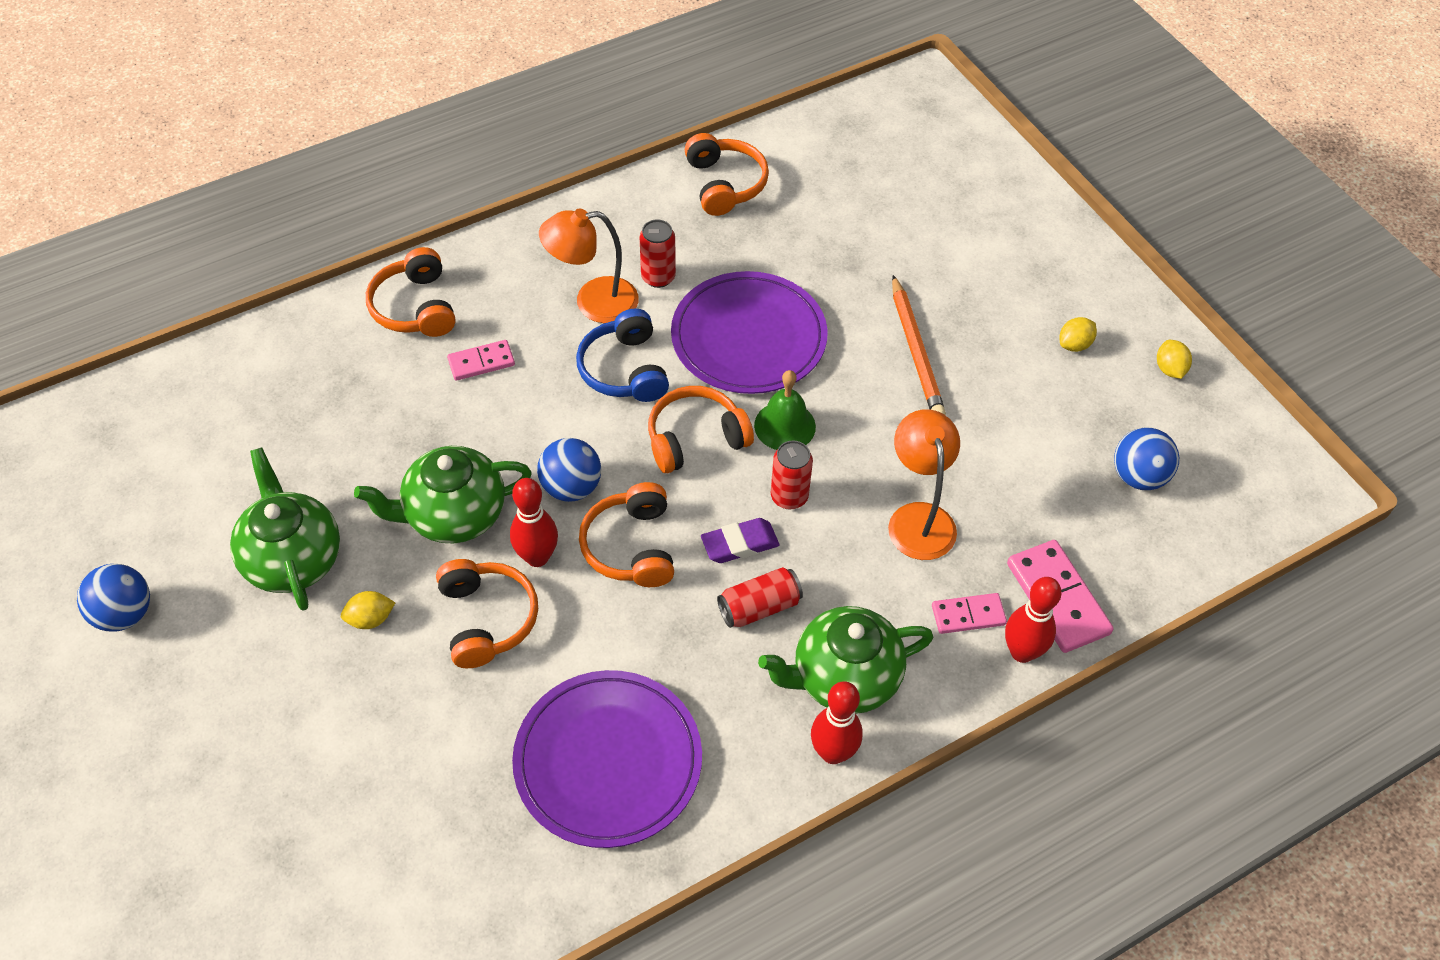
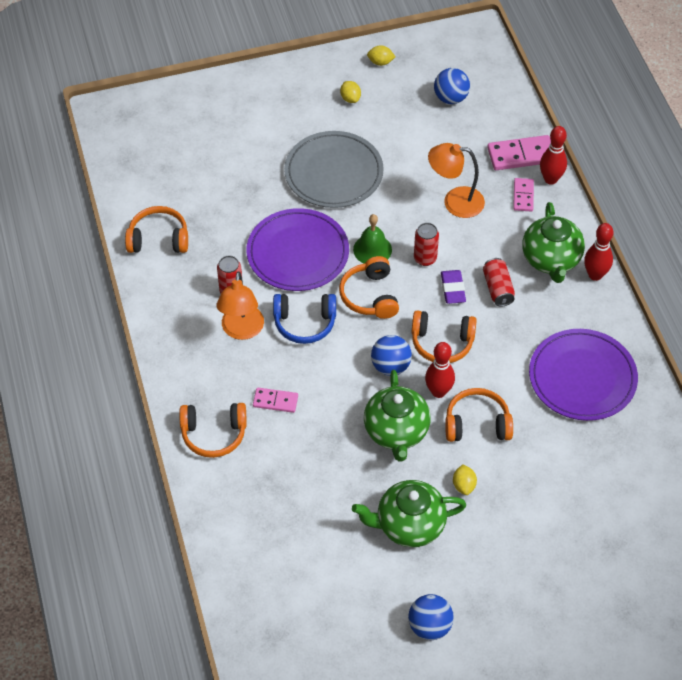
camera: 75 degrees left, 0 degrees up
(481, 362) = (275, 401): pink domino -> pink domino turned 75 degrees counterclockwise
(916, 351) = (333, 173): orange pencil -> grey plate

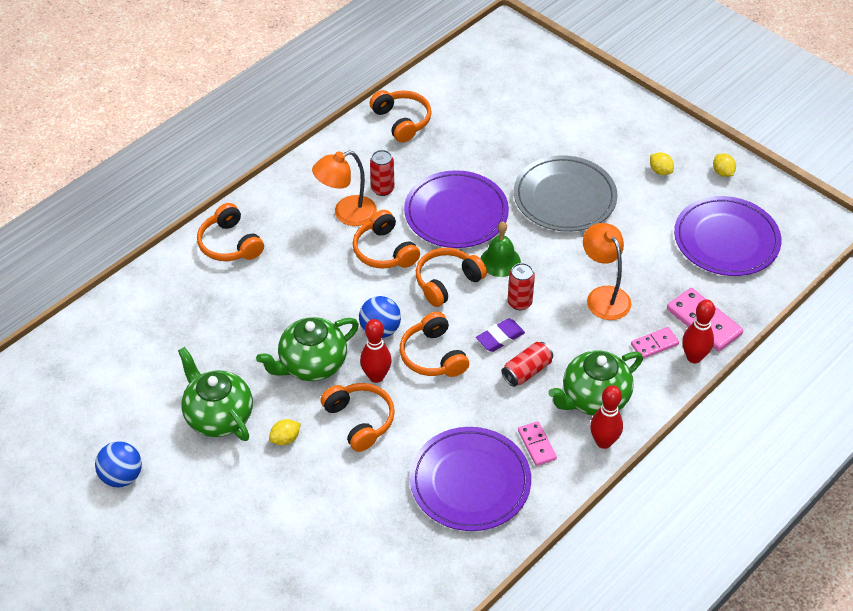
camera: 60 degrees right, 5 degrees down
(275, 401) = (289, 268): pink domino -> pink domino (537, 445)
(304, 323) = (384, 251): blue headphones -> orange headphones
(350, 98) = (660, 171): yellow lemon -> yellow lemon turned 75 degrees counterclockwise
(450, 98) = (726, 240): blue ball -> purple plate

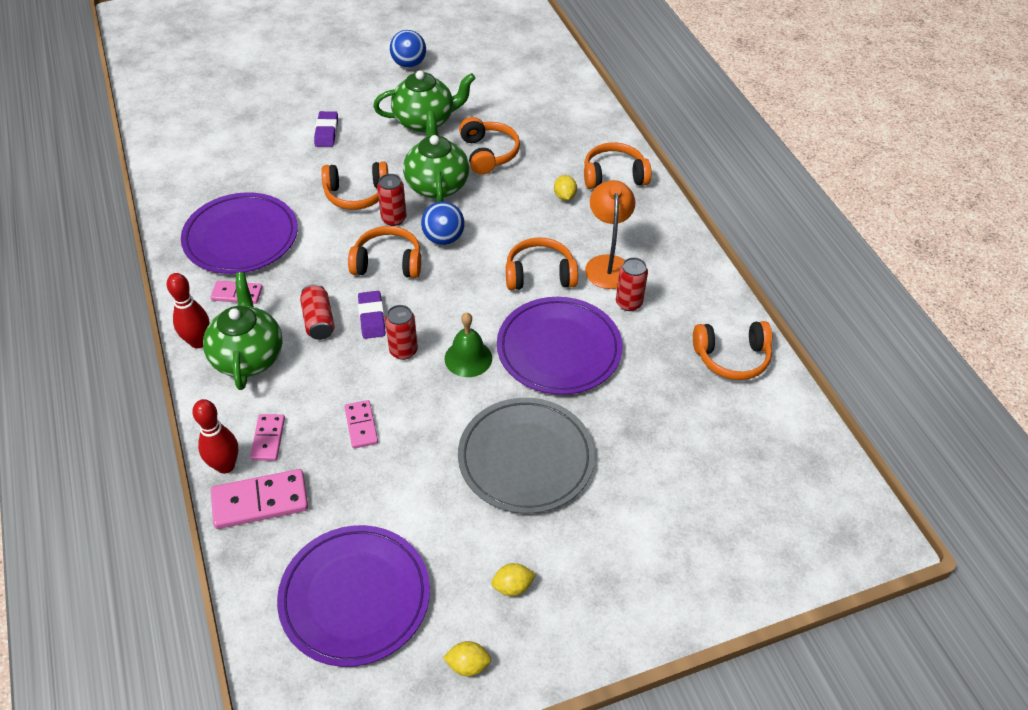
camera: 115 degrees right, 0 degrees up
(280, 493) = (327, 132): none -> purple eraser
(285, 439) = (374, 149): yellow lemon -> yellow lemon (564, 196)
(376, 376) = (394, 219): red bowling pin -> red can
(447, 282) = (468, 306): orange headphones -> orange headphones (488, 153)
(603, 296) = (361, 425): orange lamp -> pink domino

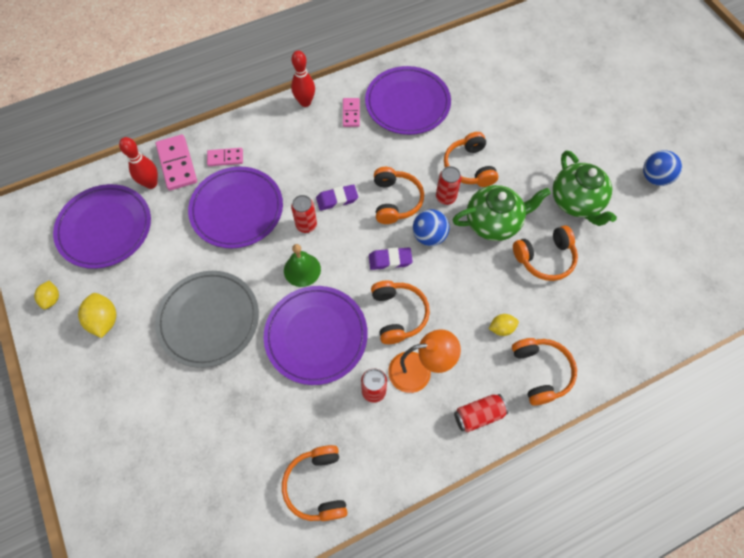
camera: 85 degrees right, 15 degrees up
(225, 466) = (204, 140): red bowling pin -> red bowling pin (151, 183)
(248, 357) = (294, 132): green teapot -> none
(319, 321) = (330, 167): red can -> red can (478, 415)
(327, 132) = (540, 133): purple eraser -> purple eraser (390, 260)
(361, 425) = (237, 209): pink domino -> purple plate
(512, 586) = (104, 320): yellow lemon -> yellow lemon, size x1.57

